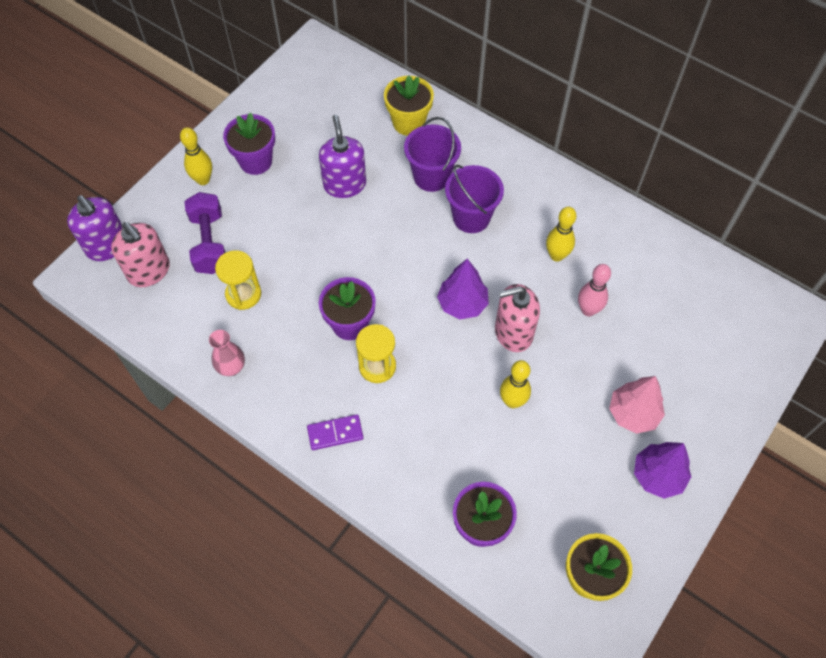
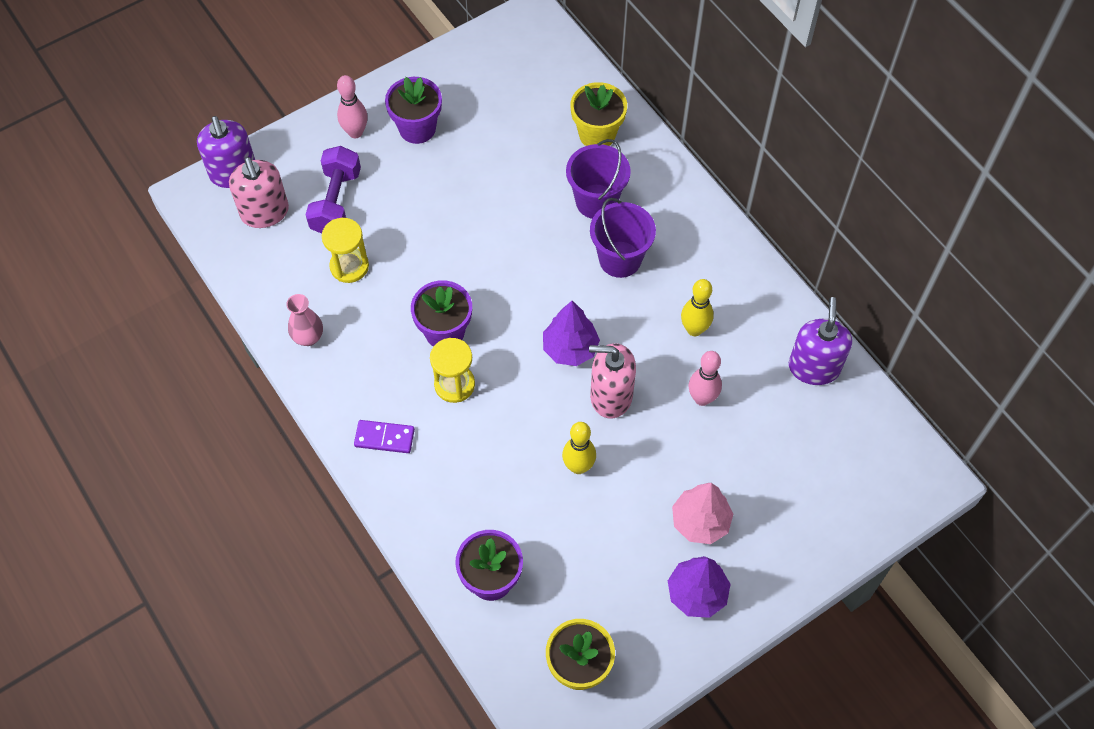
camera: 20 degrees right, 0 degrees up
(203, 180) = (355, 132): yellow bowling pin -> pink bowling pin
(344, 184) = (500, 182): purple soap dispenser -> purple soap dispenser (814, 367)

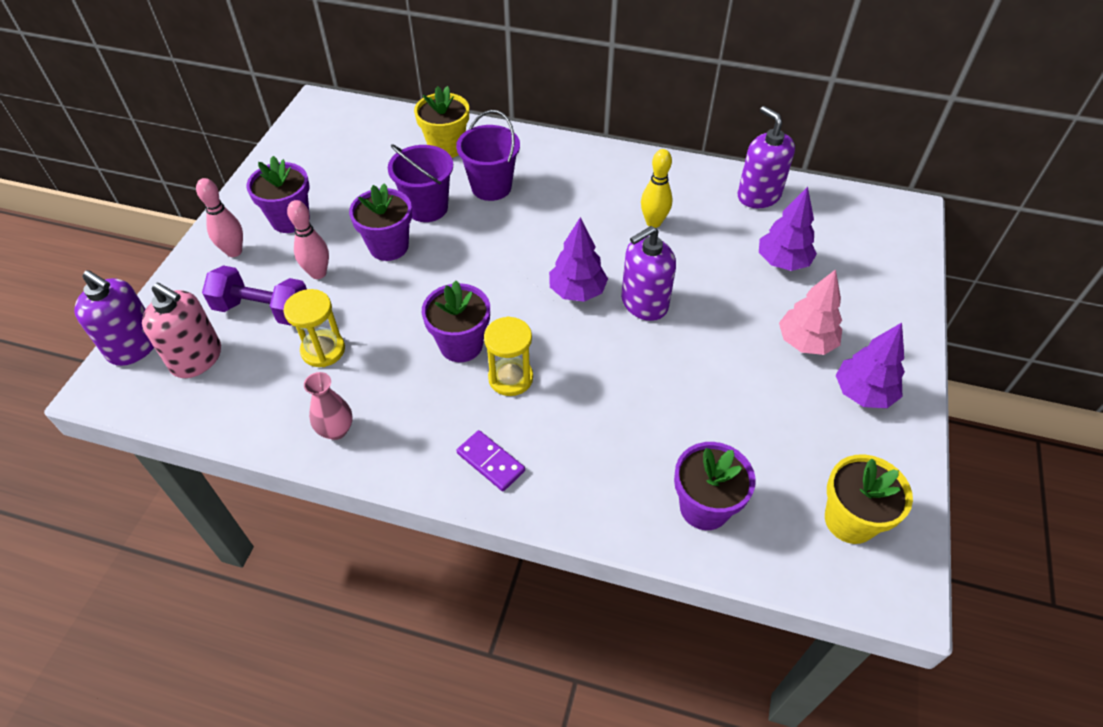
camera: 40 degrees left, 10 degrees down
(336, 202) = (263, 310): purple dumbbell -> purple dumbbell turned 45 degrees counterclockwise
(384, 437) = (491, 462): purple domino -> purple domino turned 75 degrees clockwise
(467, 206) = (389, 246): none -> purple flower pot
(578, 466) = (676, 368): yellow bowling pin -> none
(611, 396) = (644, 303): pink soap dispenser -> purple soap dispenser
(620, 259) = (549, 212): purple bucket -> purple bucket (427, 208)
(702, 398) = (710, 261): pink bowling pin -> pink bowling pin (318, 273)
(762, 443) = (783, 262): none -> purple tree

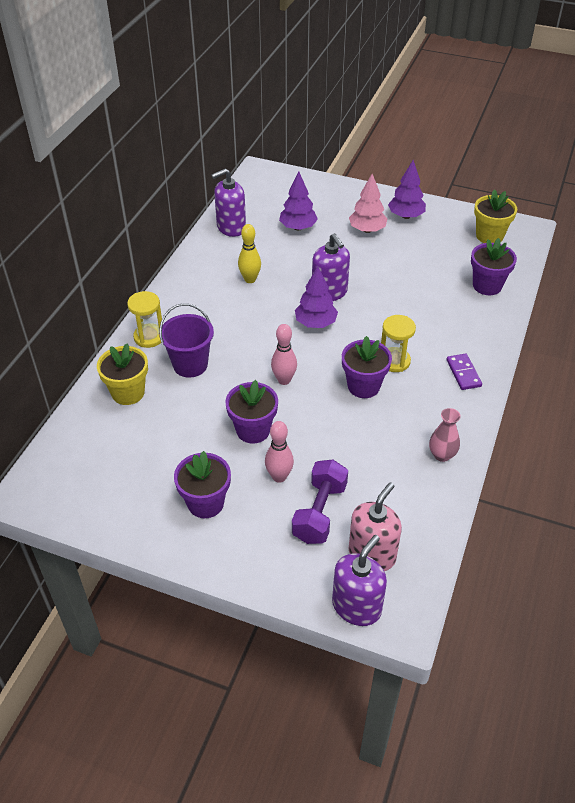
camera: 85 degrees left, 5 degrees down
(234, 251) = (242, 543): pink bowling pin -> pink bowling pin (284, 380)
(323, 350) = (366, 467): yellow hourglass -> yellow hourglass (149, 337)
(427, 208) = (208, 406): purple bucket -> none
(491, 462) = (463, 373): purple domino -> purple domino turned 60 degrees counterclockwise

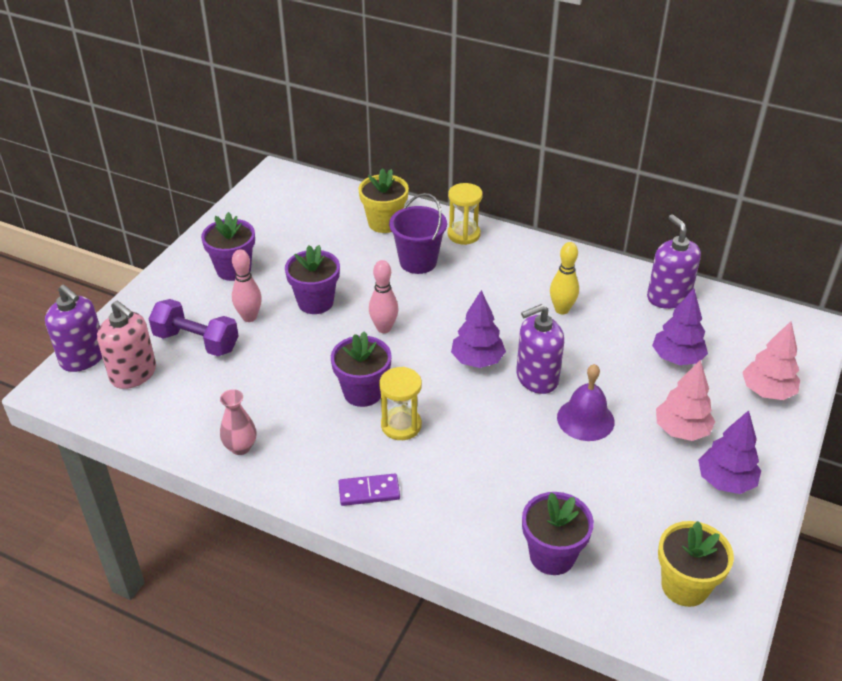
camera: 95 degrees right, 5 degrees down
(324, 194) = (767, 392): none -> pink tree
(366, 270) = (585, 419): none -> purple bell

